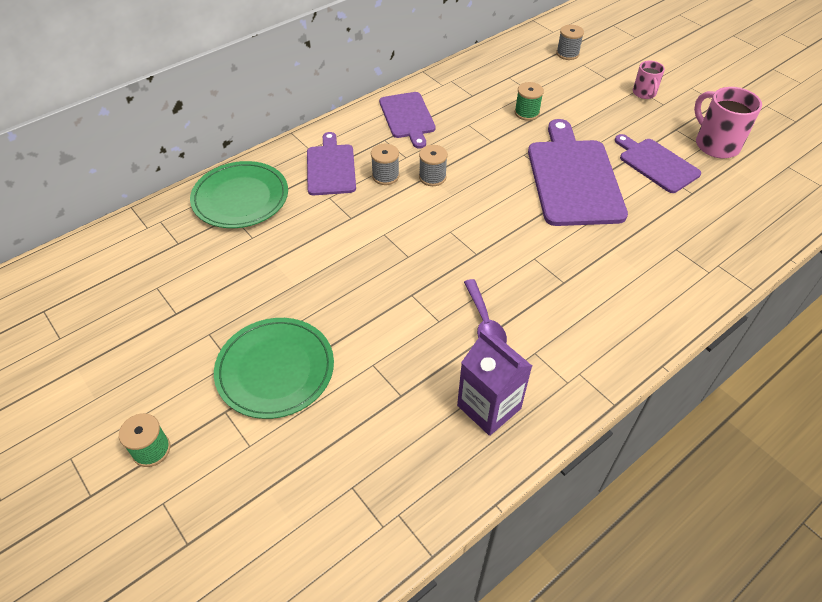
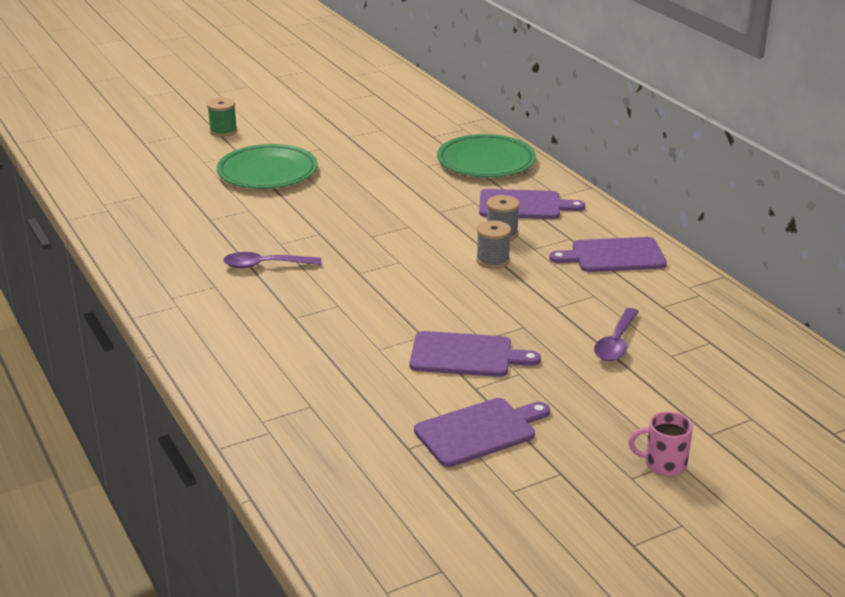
camera: 100 degrees right, 20 degrees down
(489, 407) = (172, 255): purple carton -> none
(527, 113) = (616, 343): green spool -> purple spoon
(567, 54) = (784, 408): grey spool -> none
(573, 178) = (466, 355): purple cutting board -> purple cutting board, size x0.60
(715, 144) = (514, 504): pink mug -> none

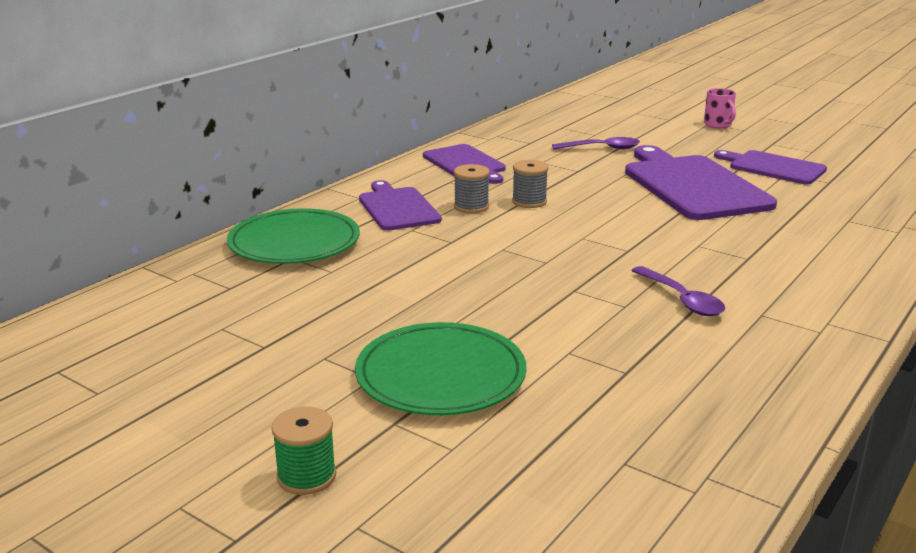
camera: 115 degrees left, 5 degrees down
(466, 355) = (693, 185): purple cutting board -> purple cutting board, size x1.66

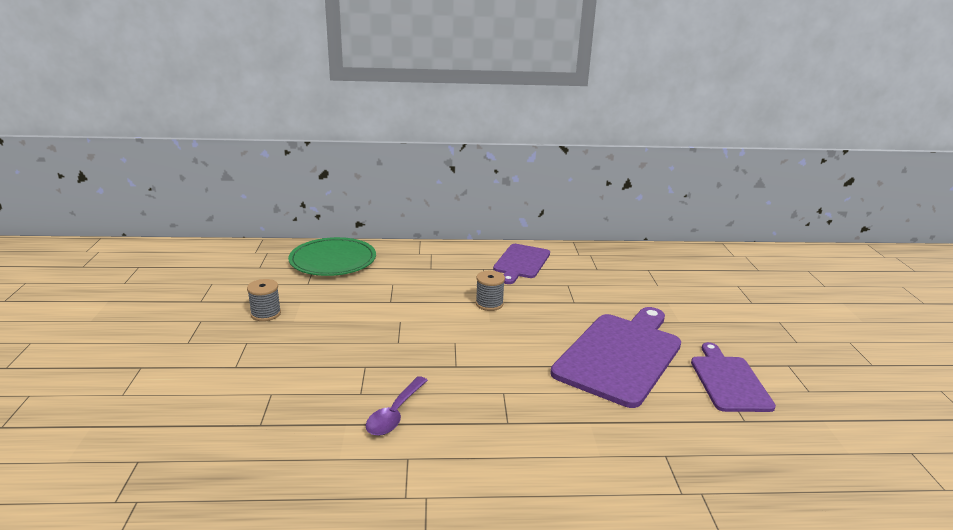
camera: 50 degrees right, 0 degrees up
(306, 476) = (71, 363): green spool -> none
(397, 207) = (419, 268): purple cutting board -> none
(441, 375) = (206, 361): green plate -> none
(471, 207) = (452, 289): grey spool -> grey spool (266, 314)
(602, 148) = (633, 296): purple spoon -> none
(718, 125) = (783, 326): pink mug -> none

